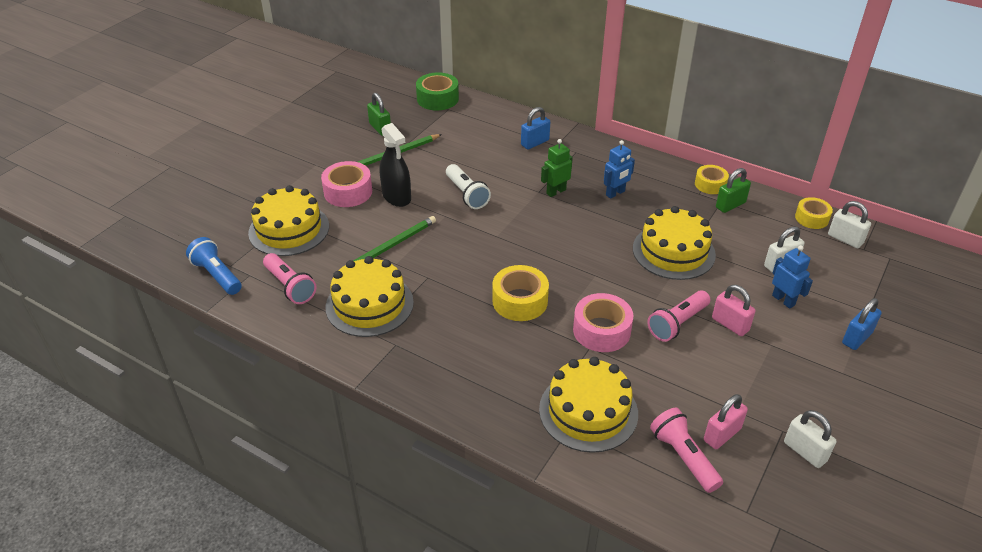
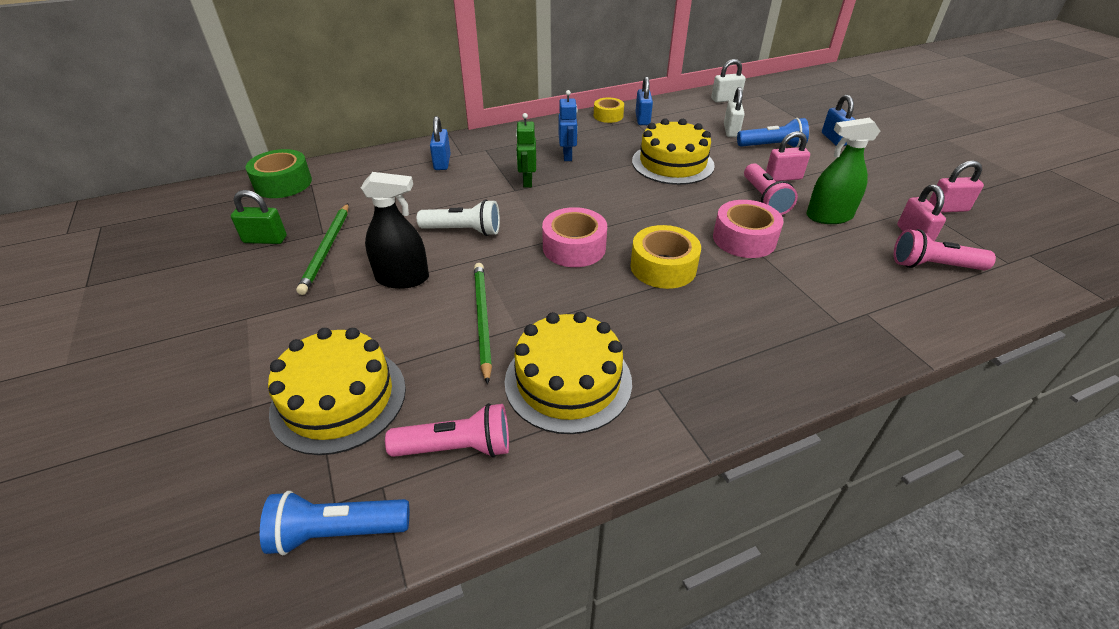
camera: 55 degrees left, 0 degrees up
(348, 192) = (340, 312): pink tape -> pink tape (574, 247)
(588, 411) = (850, 292): yellow cake -> none
(694, 371) = (829, 216): none -> green spray bottle
(730, 205) = (642, 119): green padlock -> blue padlock
(783, 300) = (772, 146): blue robot -> blue flashlight
(805, 451) = (947, 208): white padlock -> pink padlock
(811, 218) = (691, 100): yellow tape -> none

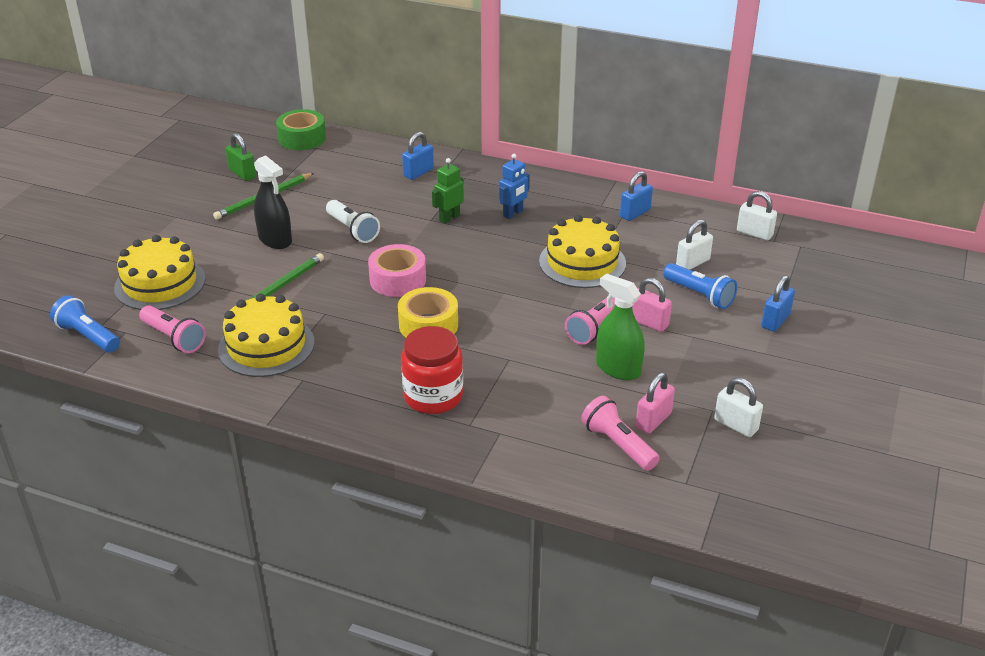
camera: 45 degrees right, 5 degrees down
(608, 116) = (611, 196): yellow tape -> none
(744, 239) = (518, 343): pink tape -> none
(776, 320) = (433, 396): none -> red jar
(947, 208) = (736, 425): pink padlock -> white padlock

